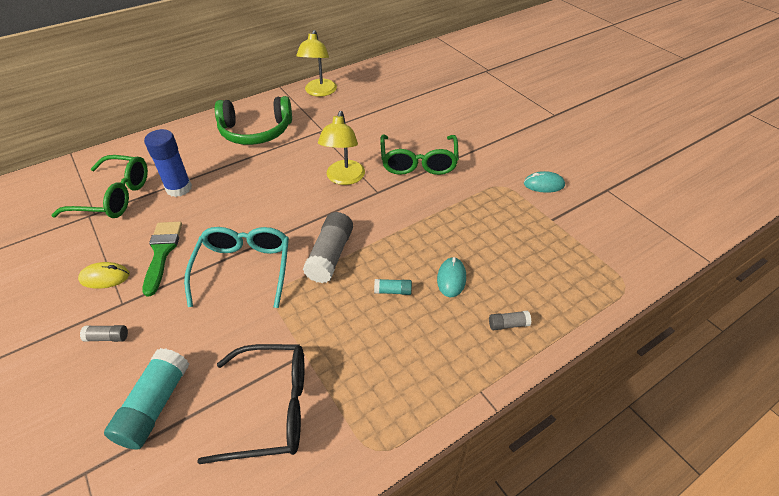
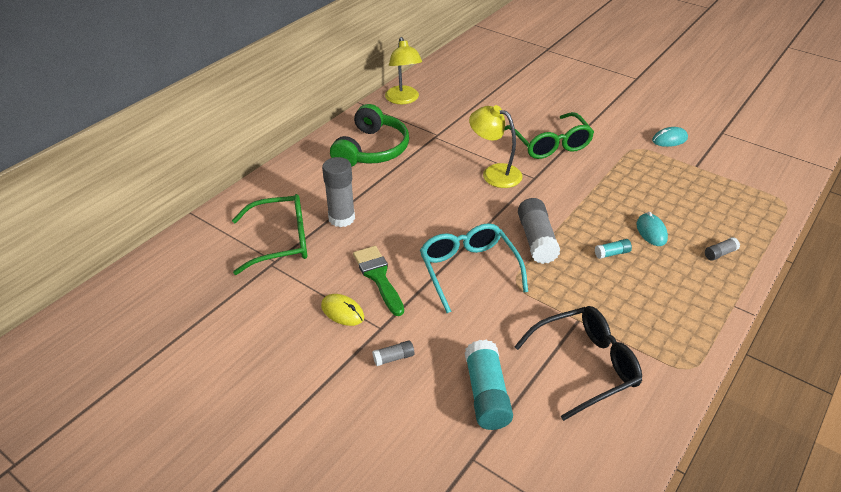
camera: 20 degrees left, 5 degrees down
(105, 277) = (342, 312): yellow mouse -> yellow mouse turned 60 degrees clockwise
(179, 188) = (341, 218): blue glue stick -> grey glue stick
(256, 131) = (372, 149): green headphones -> green headphones turned 45 degrees counterclockwise
(344, 178) = (494, 173): yellow lamp -> yellow lamp turned 135 degrees clockwise

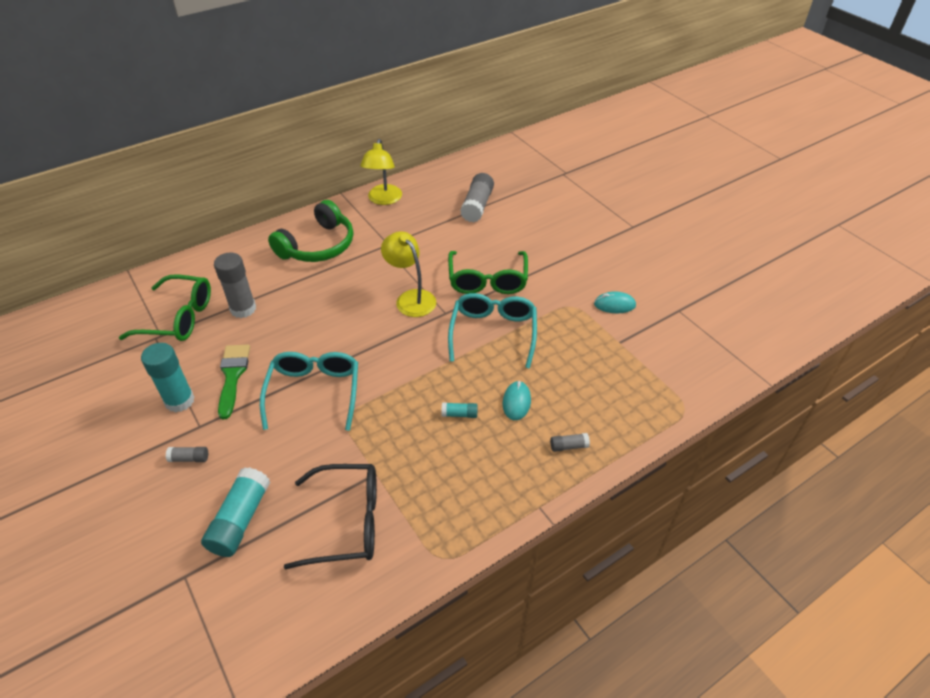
camera: 20 degrees right, 5 degrees up
(342, 312) = (179, 401): yellow mouse -> turquoise glue stick
(536, 240) = (398, 379): grey glue stick -> grey glue stick (477, 206)
(588, 183) = (493, 332): none -> turquoise glasses

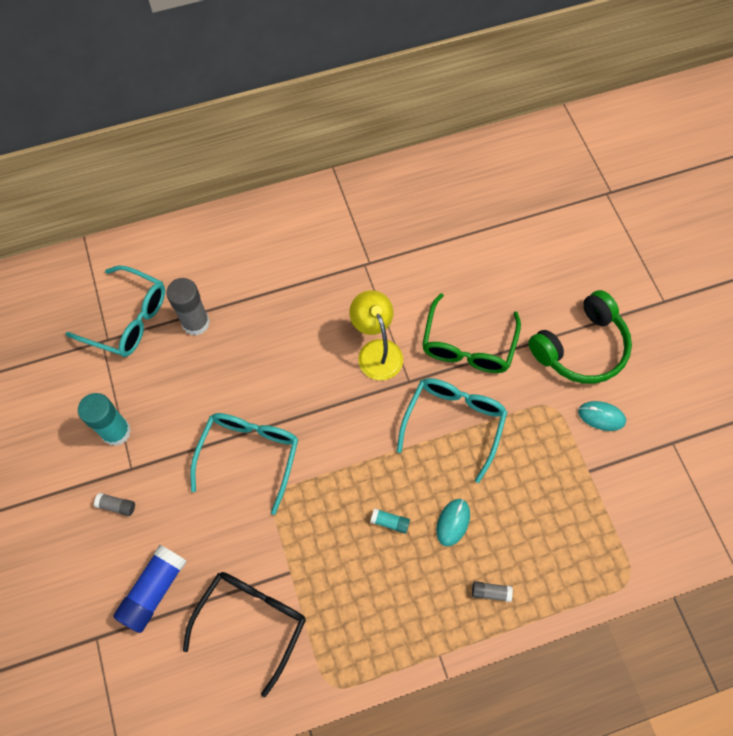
camera: 15 degrees right, 20 degrees up
(179, 318) = (128, 319): green glasses -> turquoise glasses
(232, 376) = (172, 412): green brush -> none
(240, 520) = (154, 590): turquoise glue stick -> blue glue stick
(318, 246) = (291, 247): green headphones -> green headphones (581, 347)
(348, 522) = (252, 621): black glasses -> black glasses turned 75 degrees counterclockwise
(383, 200) = (379, 190): yellow lamp -> none
(477, 206) = (487, 224): grey glue stick -> none

